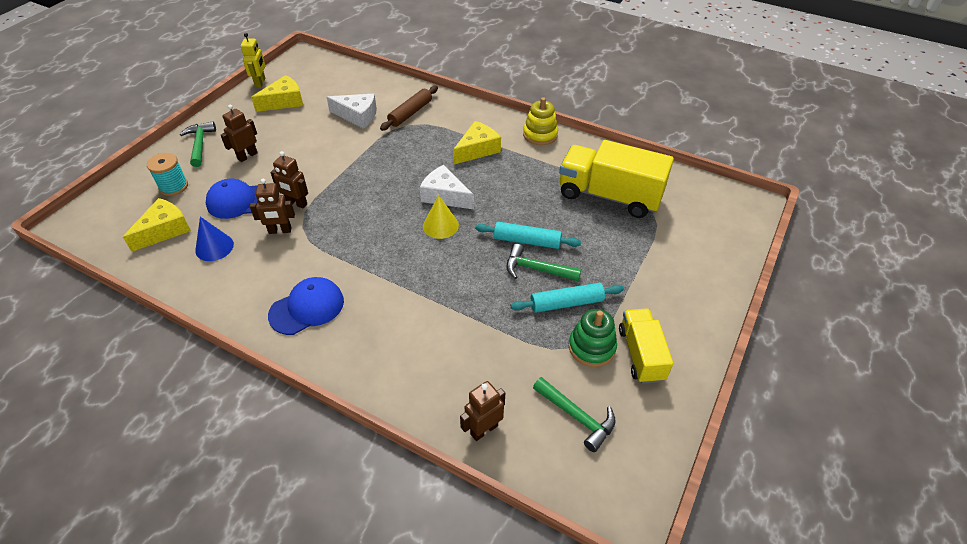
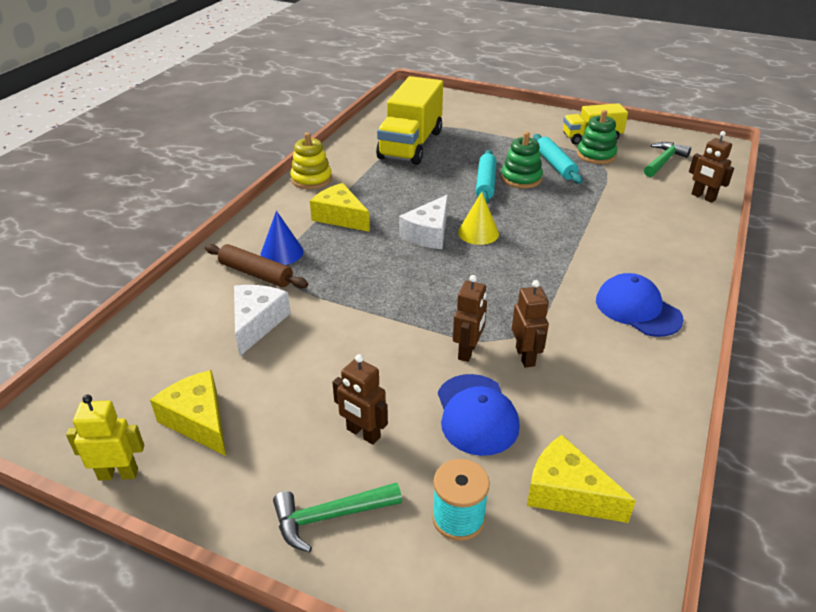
camera: 95 degrees left, 10 degrees down
(214, 247) = (579, 417): blue cone -> blue cone (282, 252)
(536, 269) = (521, 178): green hammer -> green stacking toy

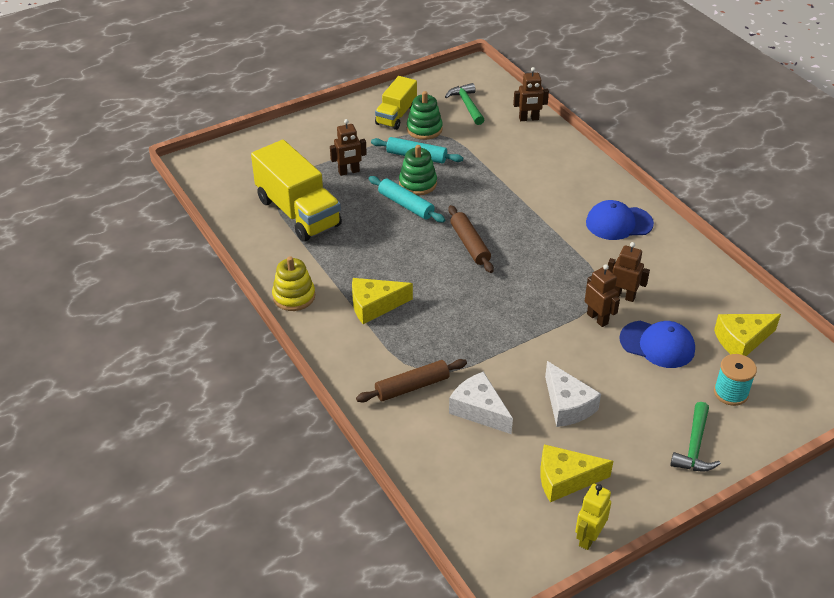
camera: 55 degrees left, 5 degrees up
(282, 252) = (395, 360): blue cone -> none
(363, 433) = (637, 403): brown robot -> brown robot (349, 172)
(428, 233) = (446, 269): white cheese -> white cheese (567, 405)
(478, 233) = (470, 244): yellow cone -> brown rolling pin

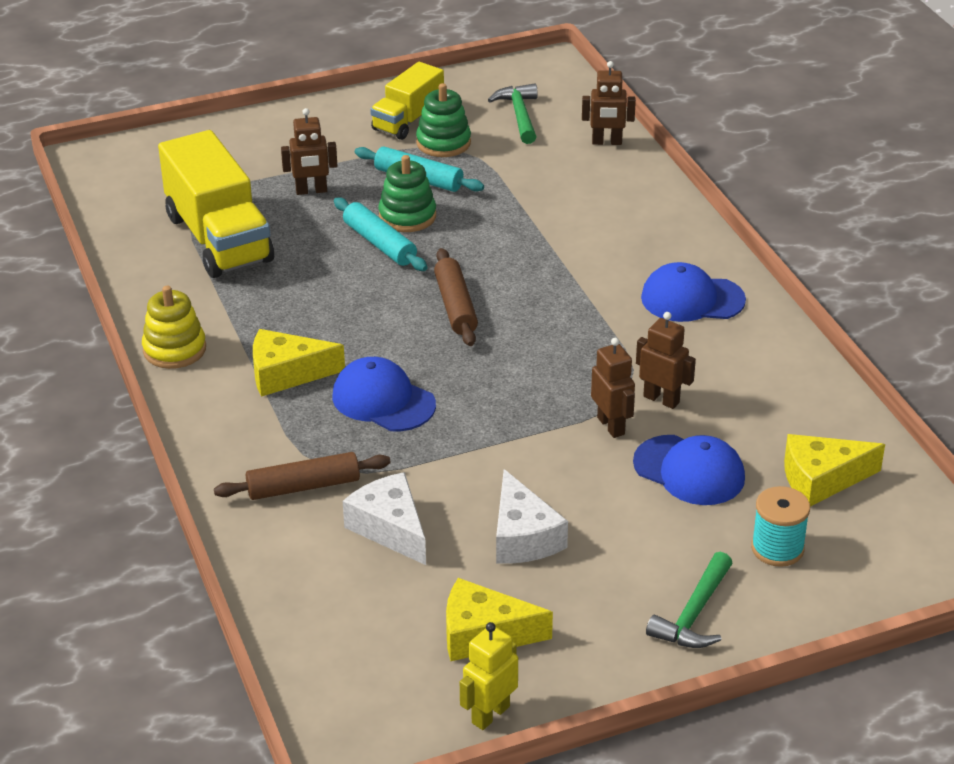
camera: 10 degrees right, 5 degrees down
(444, 317) = (383, 400): none -> blue cap

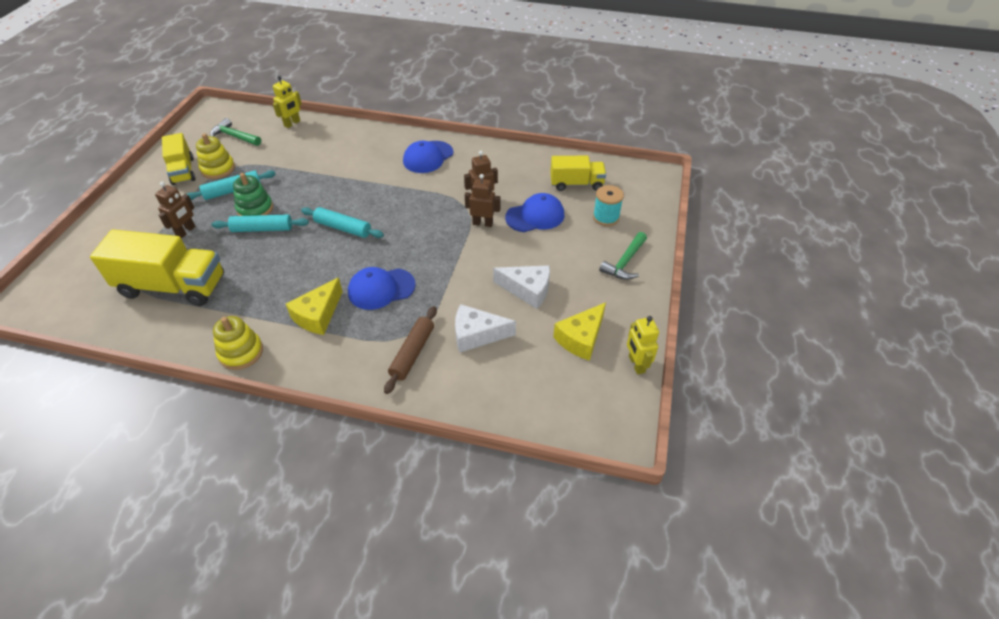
camera: 55 degrees left, 10 degrees up
(443, 143) = (218, 169): green stacking toy -> yellow stacking toy
(455, 306) = (343, 228): brown rolling pin -> turquoise rolling pin
(607, 142) = (292, 123): brown robot -> yellow robot
(694, 614) = (625, 262): green hammer -> green hammer turned 60 degrees clockwise
(821, 479) = (576, 184): yellow cheese -> yellow truck

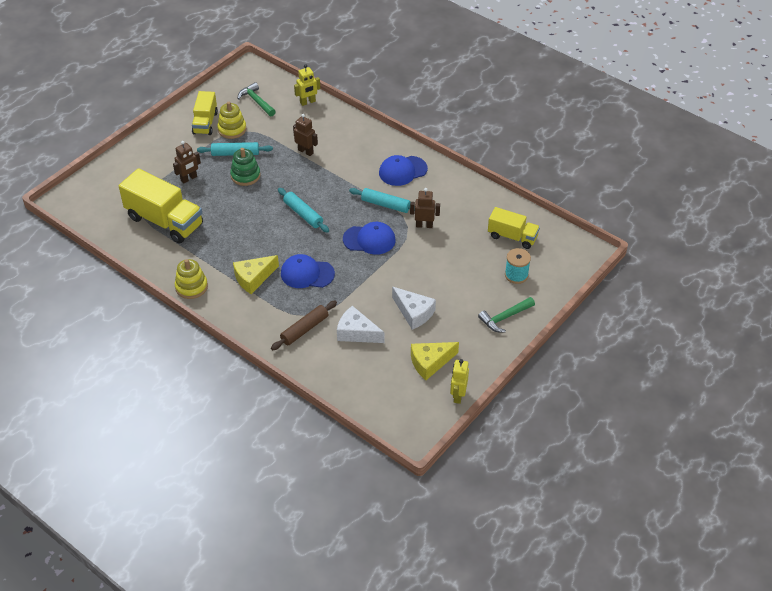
camera: 25 degrees right, 0 degrees up
(262, 229) = (244, 195): turquoise rolling pin -> turquoise rolling pin (385, 205)
(482, 223) = (412, 246): brown robot -> brown robot (305, 151)
(535, 216) = (458, 254): blue cap -> blue cap (369, 240)

